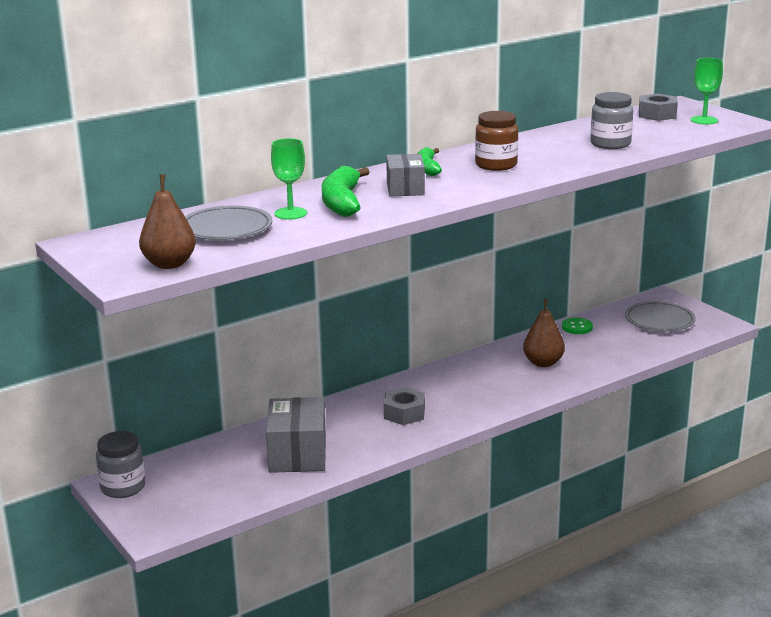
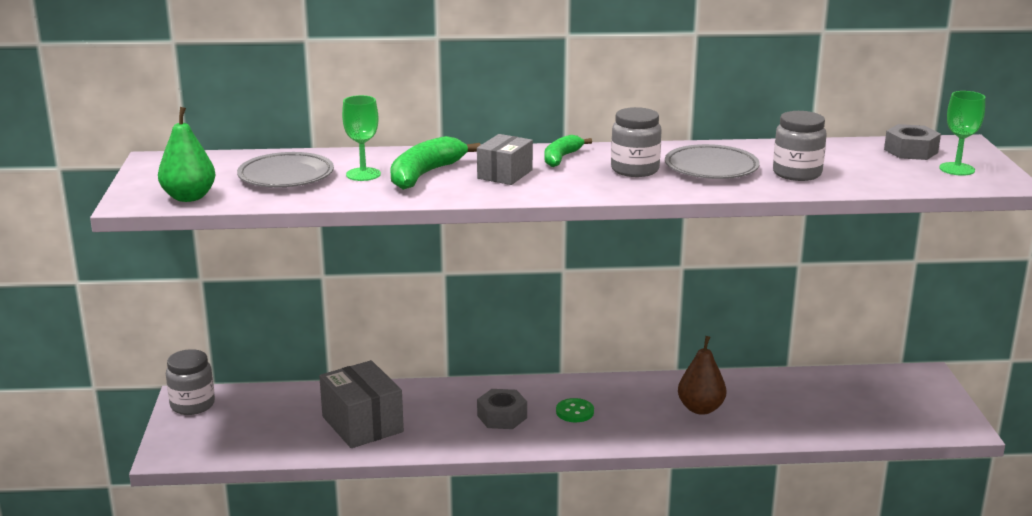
camera: 30 degrees right, 0 degrees up
(169, 264) = (189, 197): brown pear -> green pear
(297, 454) = (362, 424): grey box -> grey box turned 60 degrees counterclockwise
(496, 165) = (635, 170): brown jar -> grey jar
(577, 327) = (783, 381): green button -> green button (574, 412)
(659, 321) = (887, 401): grey plate -> grey plate (711, 168)

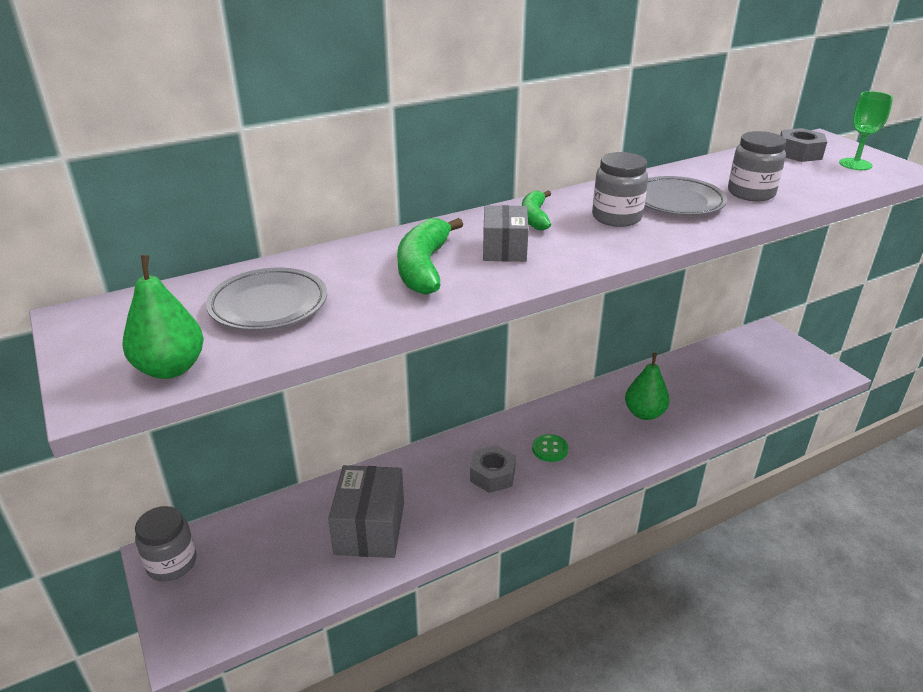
camera: 25 degrees left, 10 degrees up
(362, 424) = (369, 528): grey box -> grey box turned 60 degrees clockwise
(363, 174) = (356, 282): green goblet -> none
(700, 409) = (644, 413): brown pear -> green pear

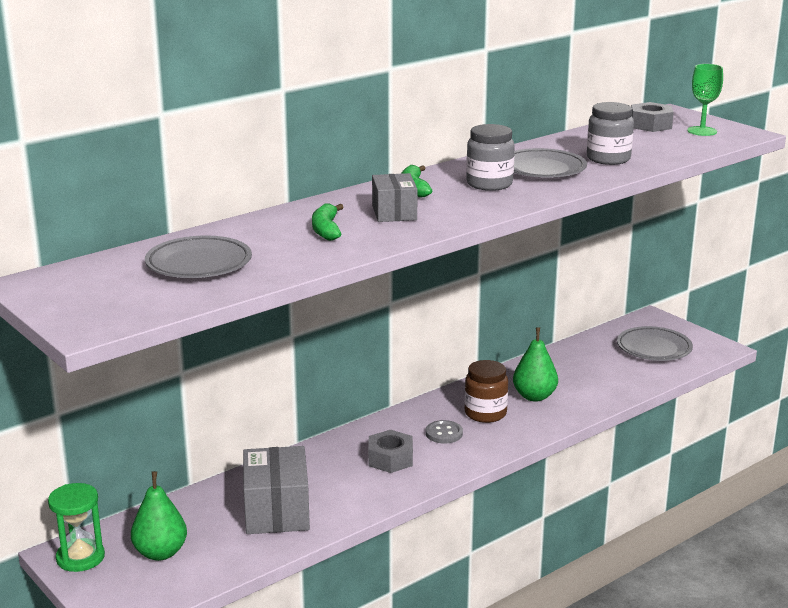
camera: 10 degrees left, 10 degrees down
(171, 368) = (139, 308): green pear -> green pear (160, 553)
(172, 563) = (80, 557): grey jar -> green hourglass
(424, 267) = (326, 230): green banana -> green banana, size x0.63
(549, 449) = (444, 433): green button -> grey button
(594, 429) = (485, 413): none -> brown jar
(767, 368) = (654, 348): none -> grey plate

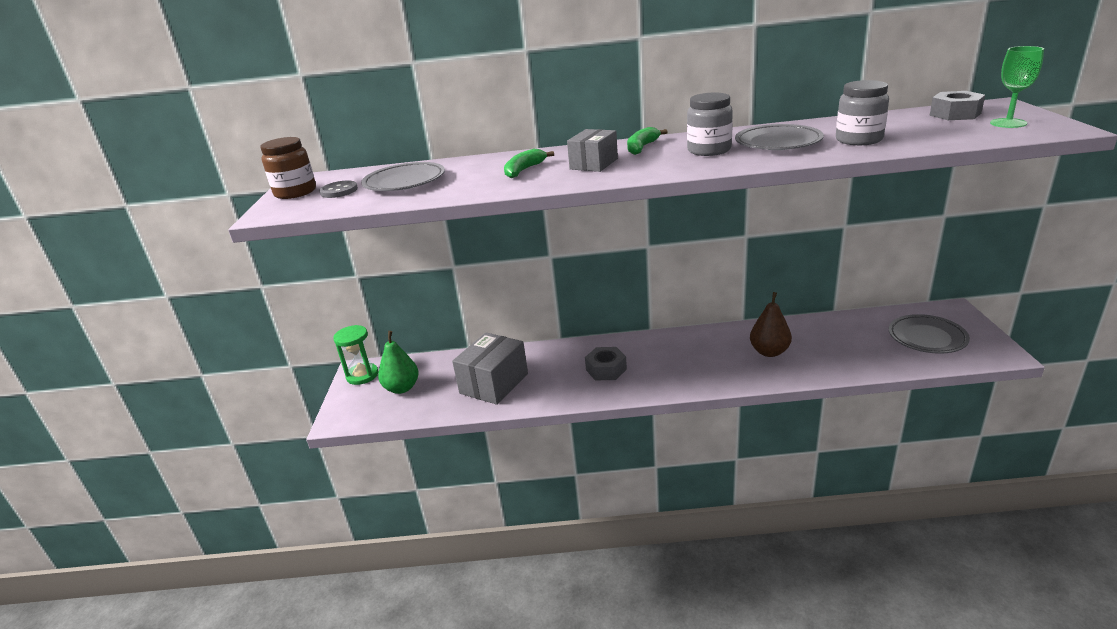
camera: 40 degrees right, 5 degrees up
(444, 433) = (665, 361): grey button -> grey button (339, 191)
(485, 413) = (714, 355): brown jar -> brown jar (295, 192)
(534, 396) = (769, 352): green pear -> brown pear

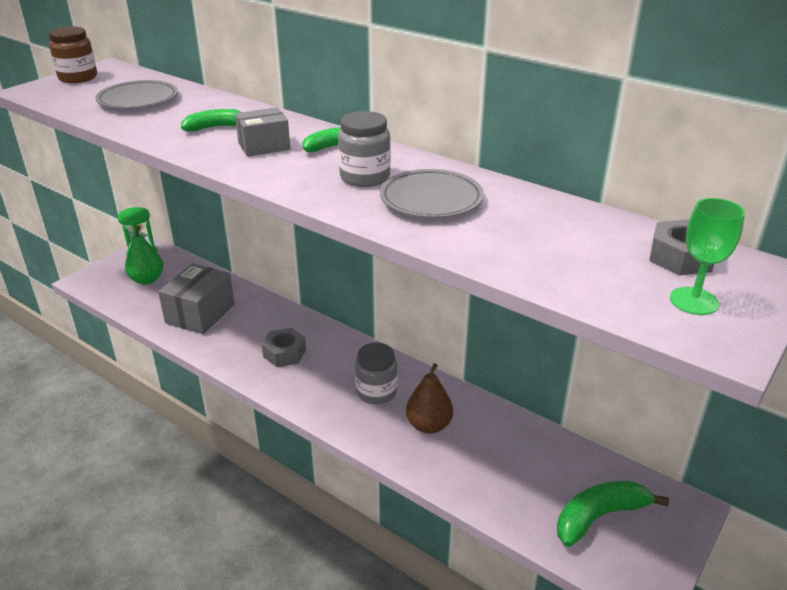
camera: 35 degrees right, 5 degrees up
(339, 191) = (95, 89): grey button -> none
(494, 383) = (200, 314): grey box -> grey box turned 45 degrees counterclockwise
(859, 140) = (499, 235): grey jar -> grey jar (376, 392)
(927, 338) = (599, 517): grey plate -> green banana

